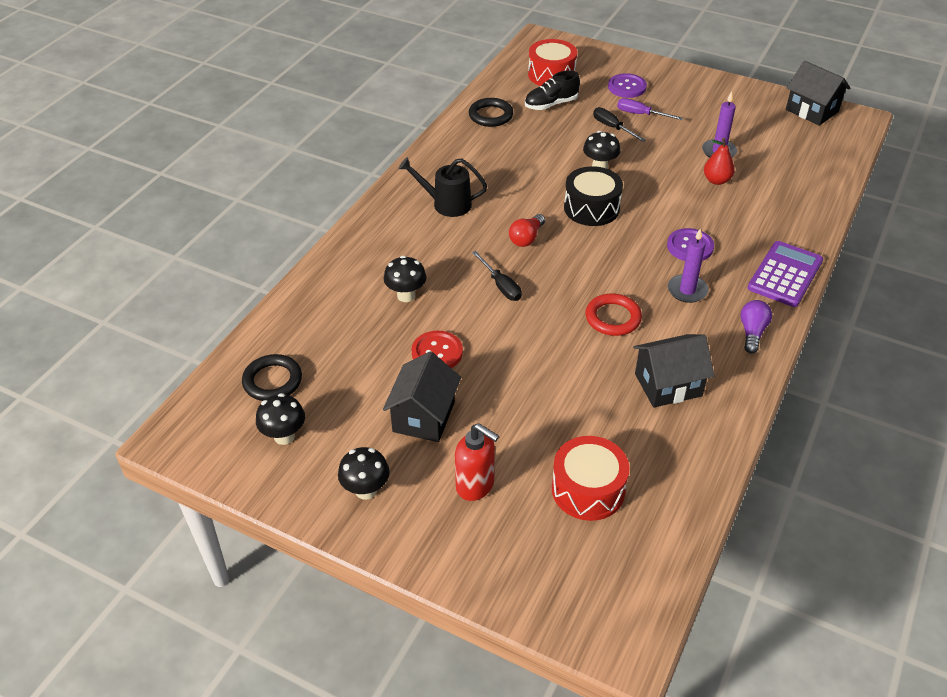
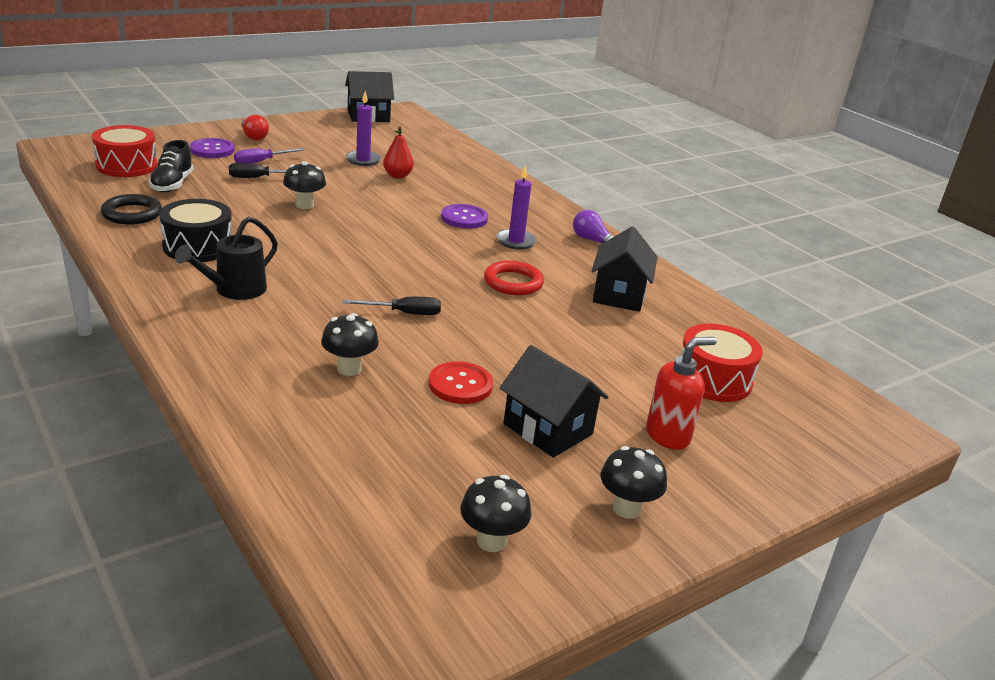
camera: 65 degrees left, 15 degrees down
(272, 381) = (384, 516): black ring -> none
(526, 238) = (352, 274): red light bulb -> red light bulb (254, 136)
(591, 208) = (355, 231): black drum -> black drum (198, 246)
(785, 274) = (541, 203): purple calculator -> none

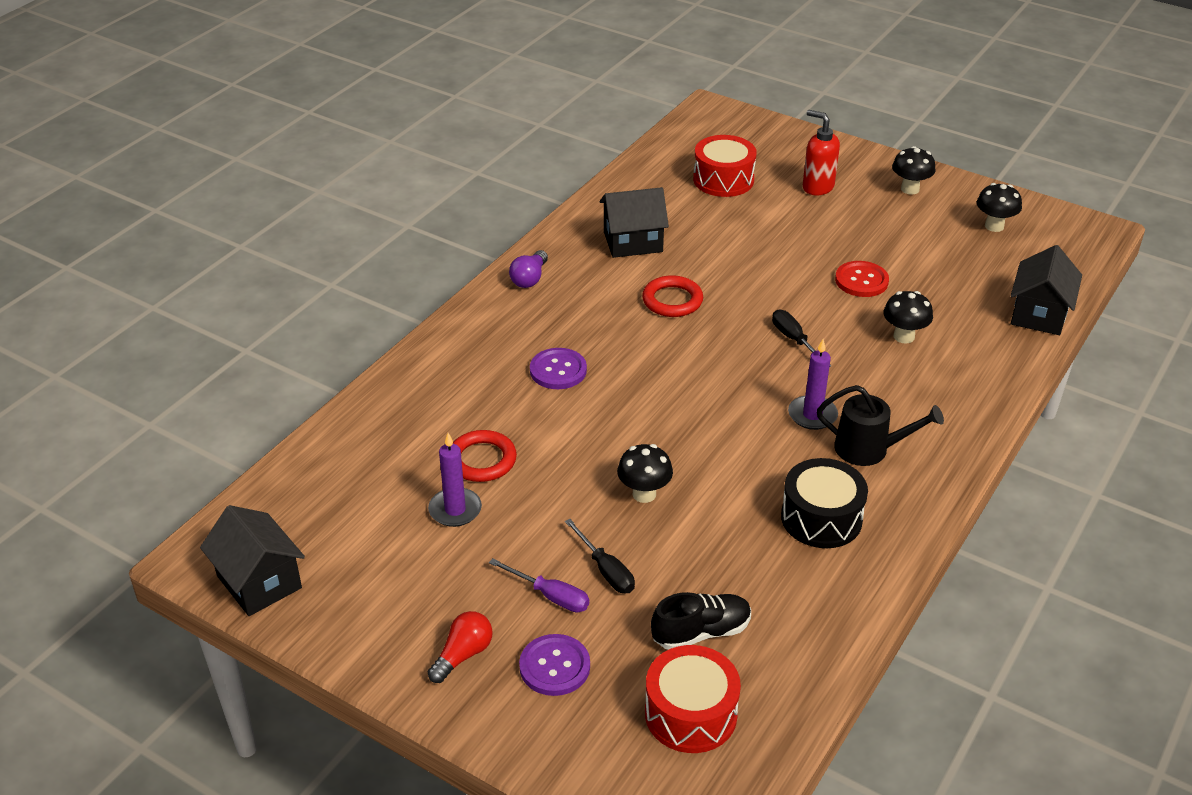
camera: 110 degrees left, 10 degrees up
(132, 214) = (809, 613): black ring -> none
(397, 176) = (482, 460): red pear -> red ring
(516, 241) = (581, 322): purple candle -> purple candle (812, 415)
(548, 429) = (868, 232): black house -> black house (1039, 314)

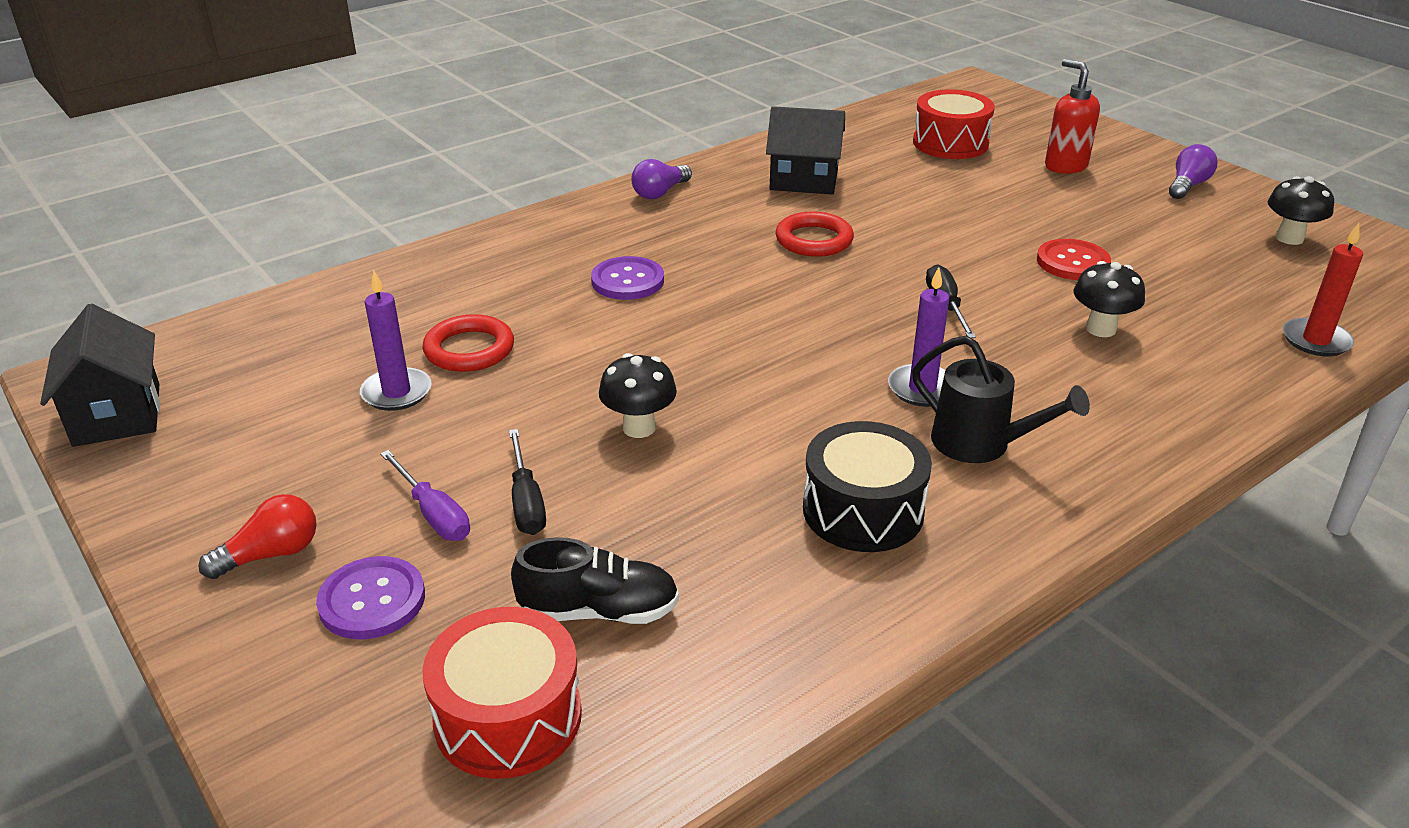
camera: 20 degrees right, 5 degrees down
(910, 189) = (1187, 185): black mushroom -> purple light bulb
(1039, 314) = (1315, 340): black house -> red candle

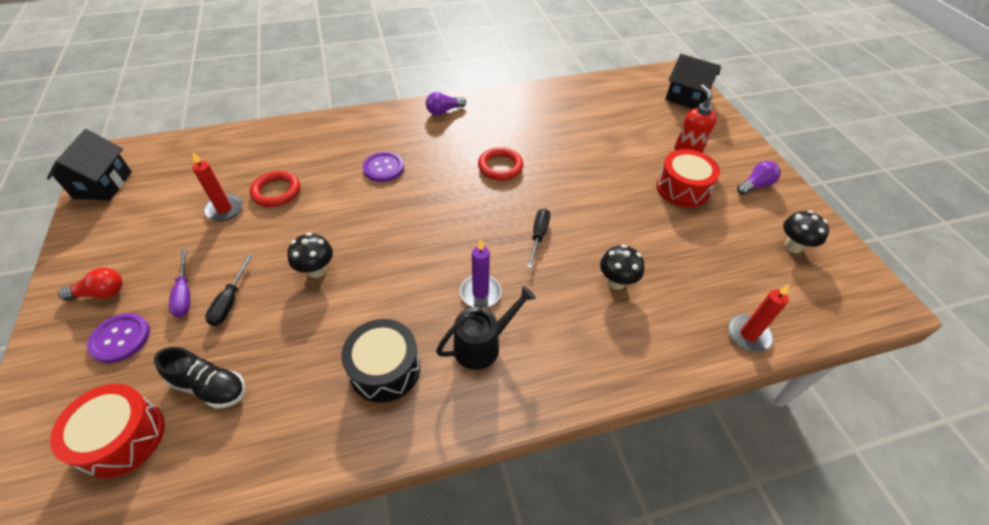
camera: 20 degrees right, 15 degrees up
(396, 392) = (224, 209): purple candle -> red candle
(804, 180) = (526, 122): black house -> black house (686, 97)
(950, 143) = (630, 115): red drum -> red drum (682, 189)
(981, 444) = (483, 345): black watering can -> black watering can turned 90 degrees counterclockwise
(1072, 262) = (637, 225): red button -> none

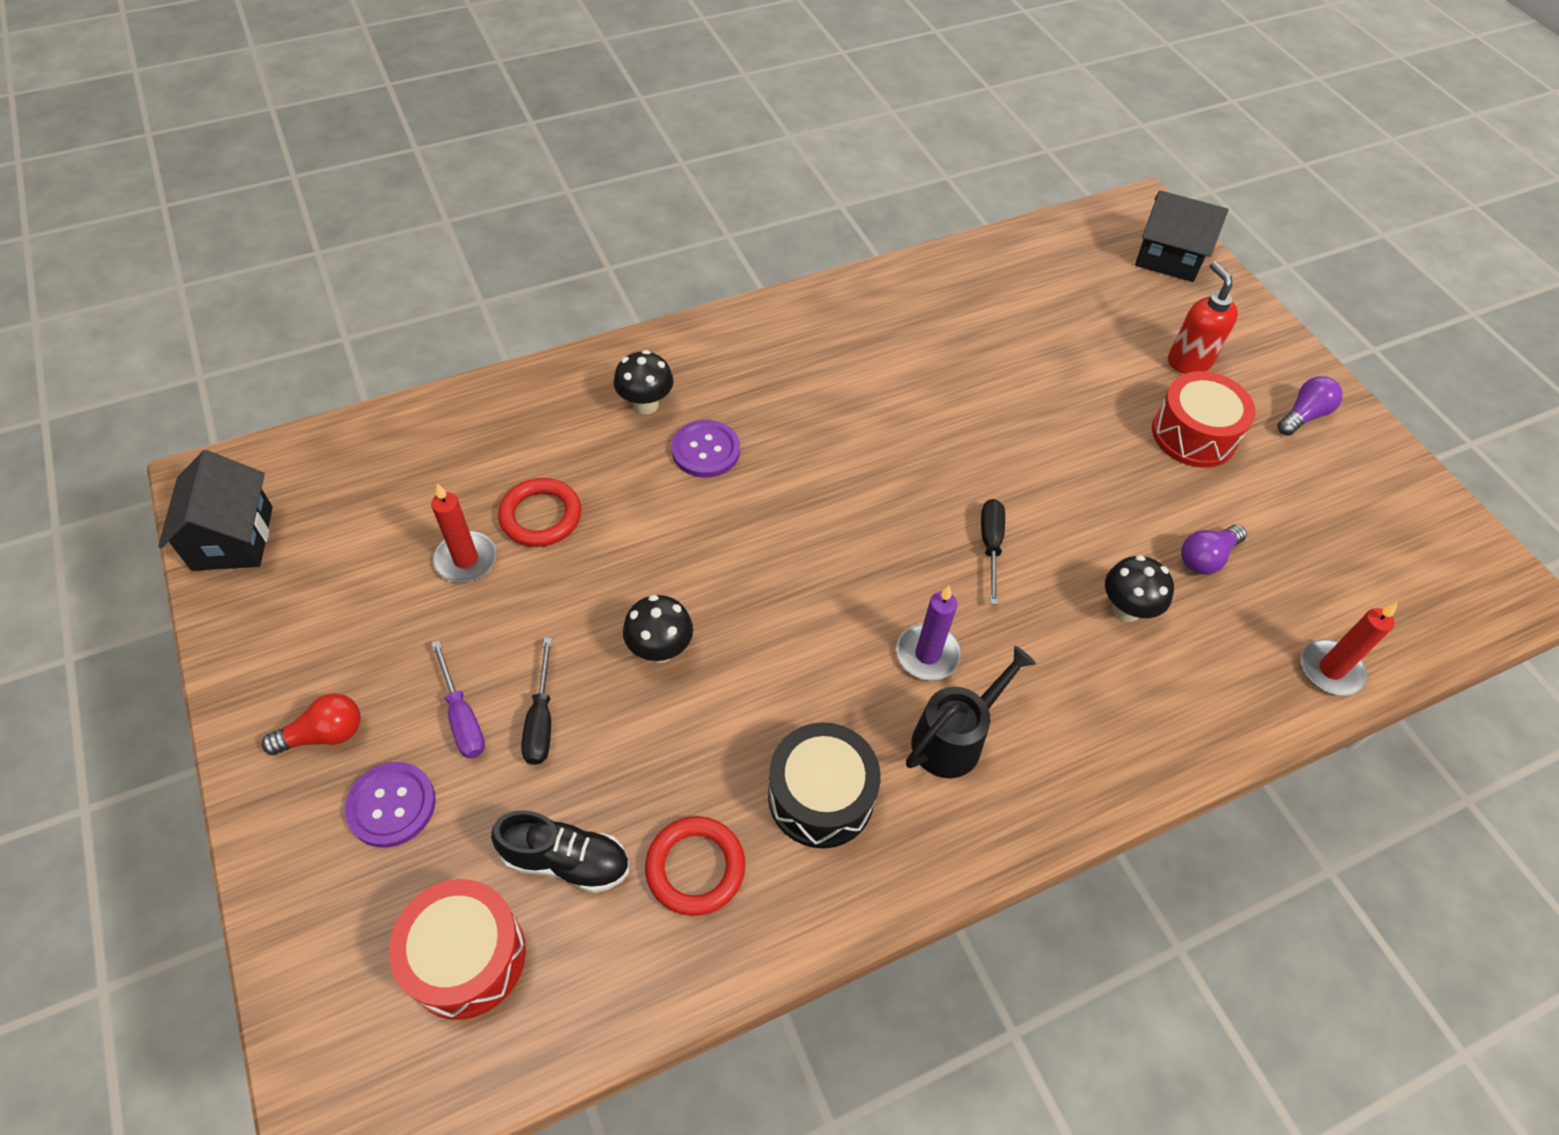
camera: 10 degrees left, 5 degrees up
(444, 111) = (772, 327): purple light bulb -> purple light bulb (1206, 558)
(500, 167) = (897, 426): red ring -> red ring (695, 868)
(793, 246) = (1373, 516): black mushroom -> black mushroom (646, 405)

